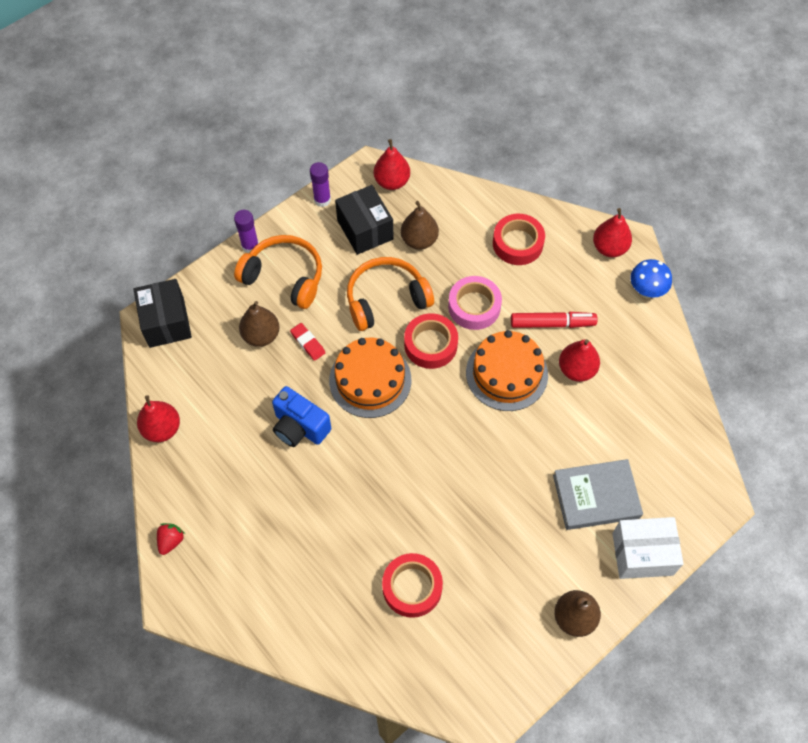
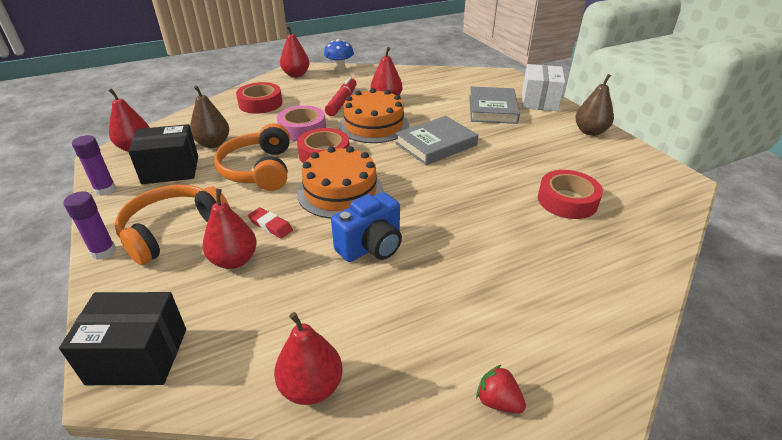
camera: 75 degrees left, 25 degrees down
(261, 335) = (234, 260): brown pear -> red pear
(308, 343) = (270, 225): red eraser -> red eraser turned 60 degrees clockwise
(485, 446) = (436, 144): none -> grey book

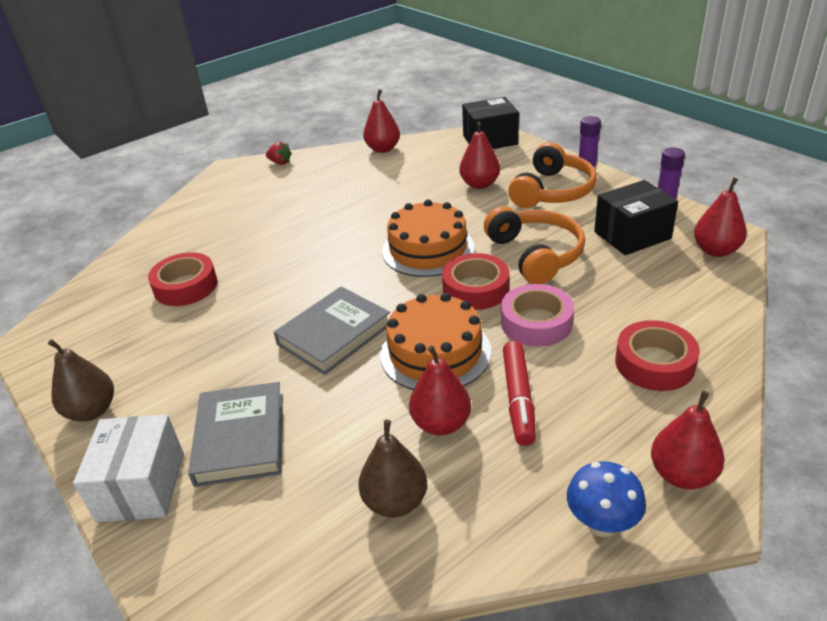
camera: 170 degrees right, 0 degrees up
(213, 143) = (630, 275): brown pear -> brown pear (395, 501)
(270, 225) = (472, 209): red eraser -> none
(371, 247) = (376, 212): blue camera -> none

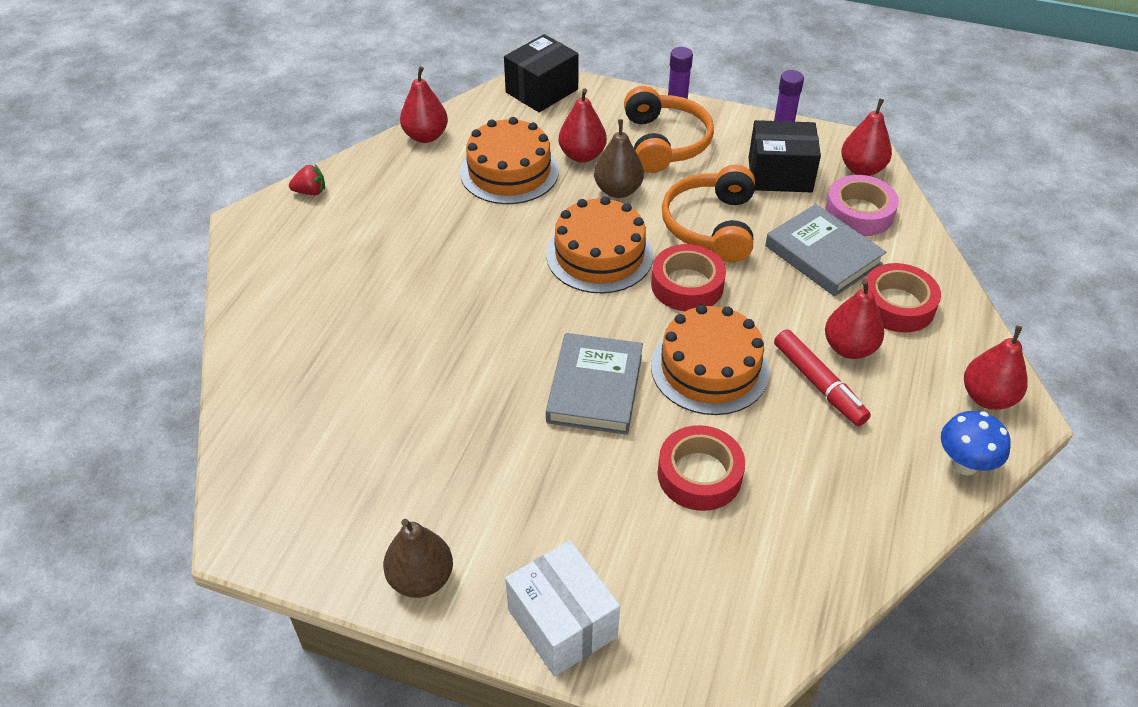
camera: 35 degrees left, 10 degrees up
(185, 286) = (368, 397): red tape -> red tape (699, 475)
(240, 438) = (610, 532): grey book -> grey book (823, 255)
(395, 501) = (801, 522): brown pear -> brown pear (618, 190)
(417, 182) = (509, 171): none -> orange cake
(441, 423) = (776, 436): red pear -> red pear (849, 348)
(536, 254) = (710, 225): orange headphones -> orange headphones turned 120 degrees counterclockwise
(536, 323) = (772, 302): pink tape -> pink tape (859, 213)
(632, 235) = (780, 174): black box -> black box turned 60 degrees clockwise

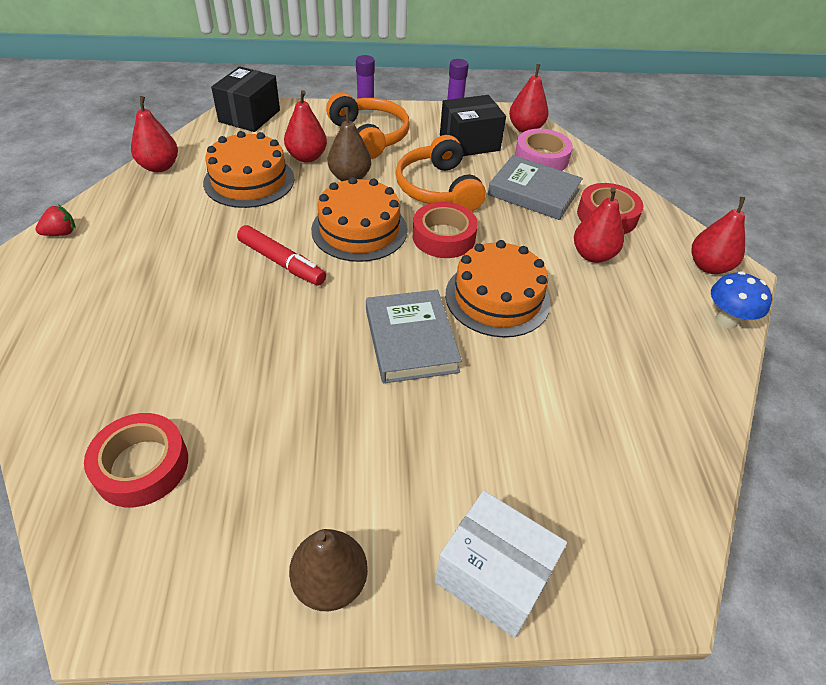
camera: 25 degrees left, 0 degrees up
(699, 475) = (538, 389): red tape -> red tape (141, 466)
(818, 384) = (587, 288): red marker -> red marker (281, 263)

